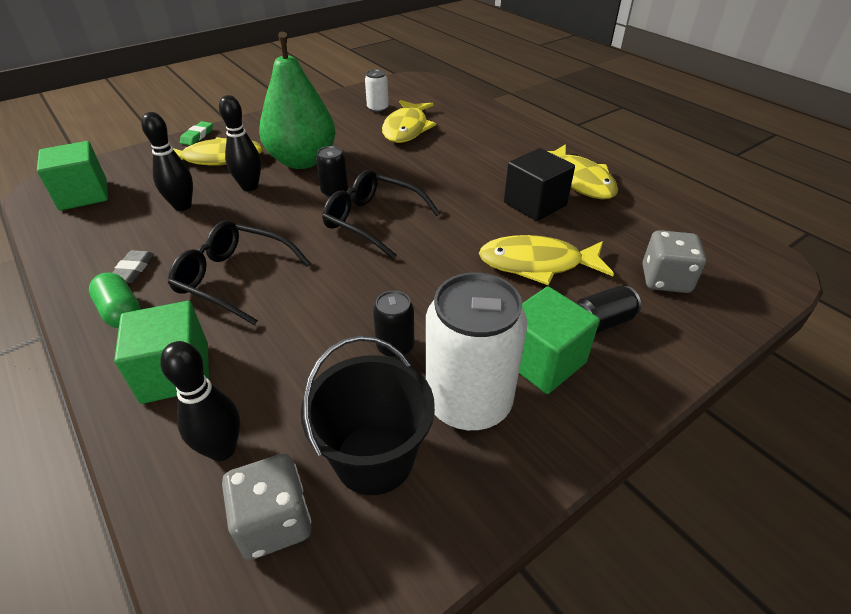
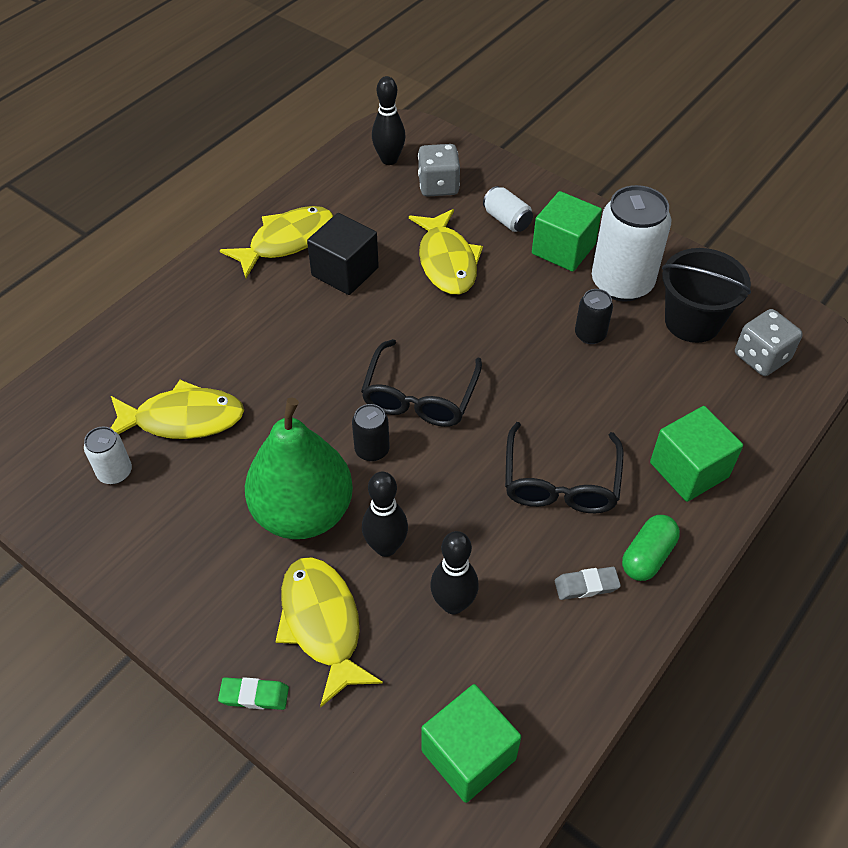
camera: 105 degrees left, 10 degrees up
(222, 449) = (733, 406): black bowling pin -> black bowling pin (389, 159)
(602, 322) = (507, 220): black can -> white can

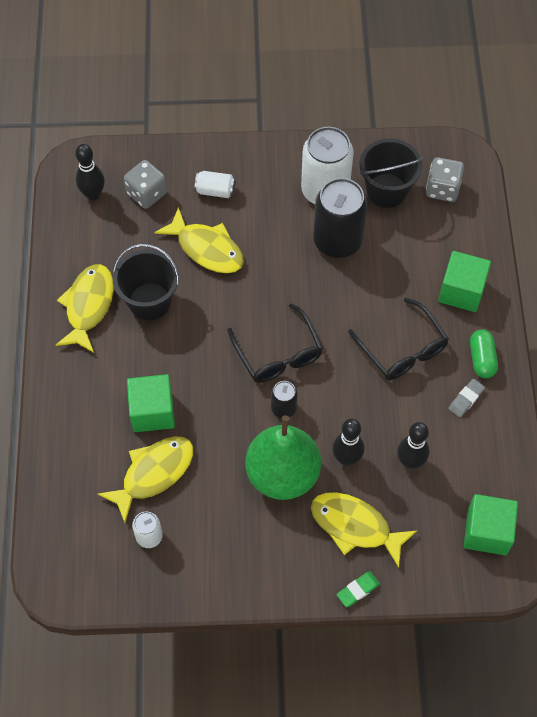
camera: 40 degrees left, 10 degrees up
(345, 271) = (149, 301): black cube -> black bucket
(563, 249) = (269, 189): green cube -> green cube (152, 412)
(590, 334) = (337, 241): black can -> black can, size x2.06

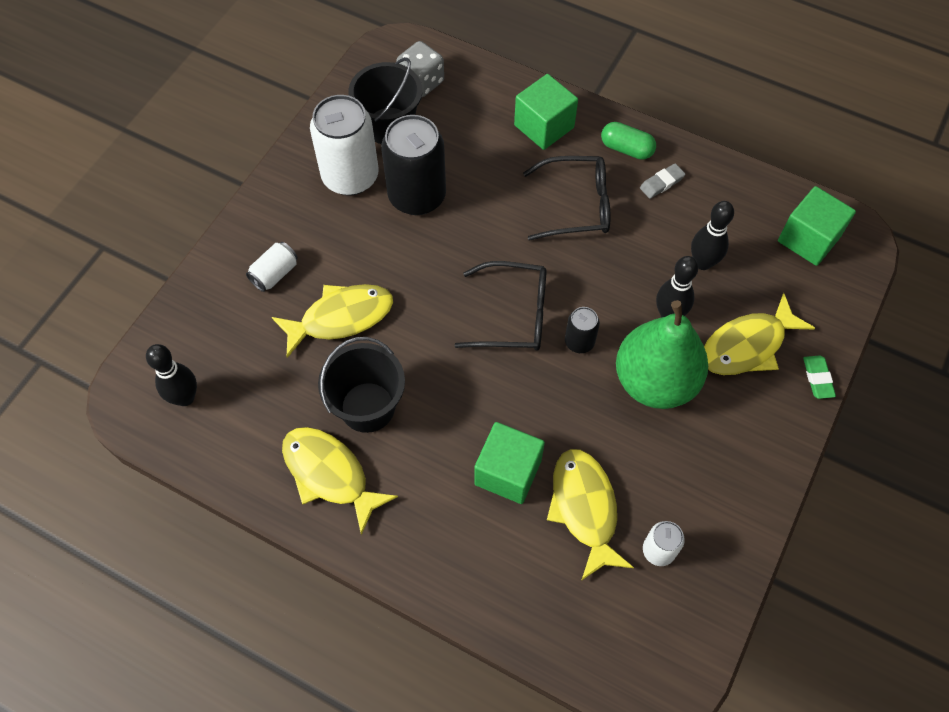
camera: 60 degrees left, 0 degrees up
(146, 193) = (227, 342): grey dice -> none
(466, 399) = (661, 183): grey eraser -> grey eraser turned 75 degrees clockwise

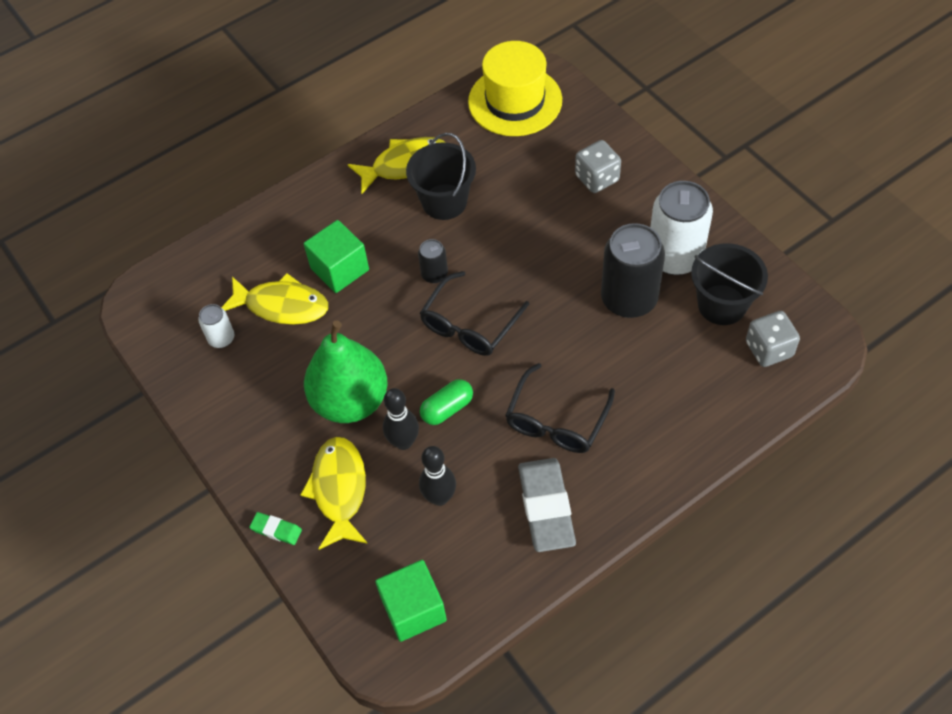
camera: 120 degrees right, 5 degrees down
(185, 397) = (515, 101): black bowling pin -> yellow hat
(275, 274) = (597, 178): white can -> grey dice
(341, 318) = (532, 208): yellow fish -> none
(544, 126) = (665, 433): green cube -> none
(579, 342) = (418, 362): black can -> black can (434, 274)
(626, 149) = (603, 495): green capsule -> green capsule (447, 408)
(661, 183) = (546, 507): grey eraser -> grey eraser, size x2.13

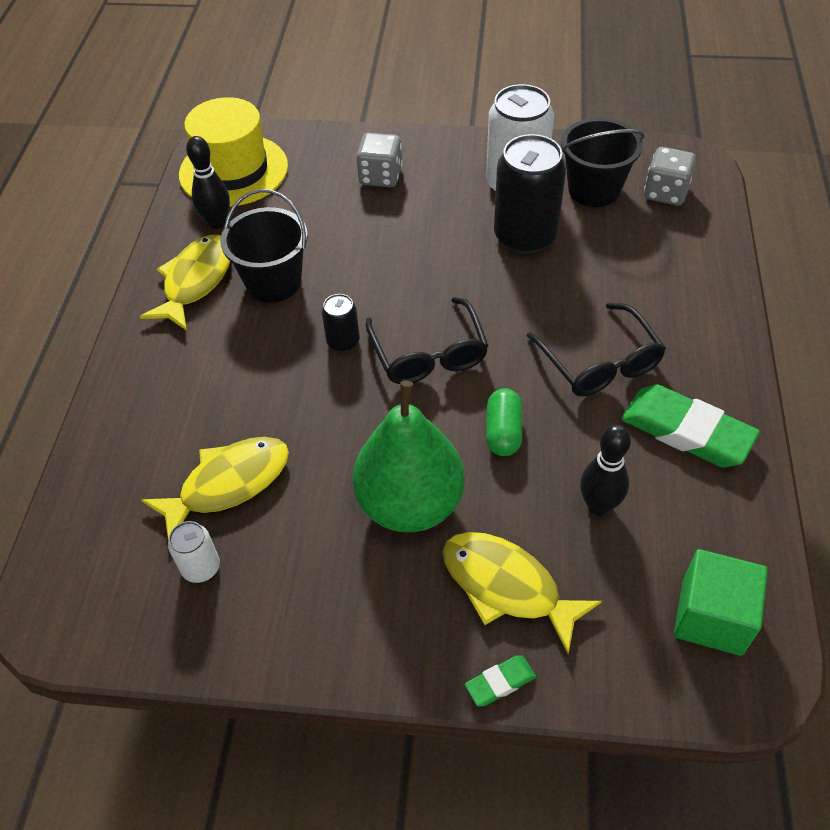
camera: 50 degrees left, 5 degrees down
(340, 269) = (246, 407): green cube -> none
(404, 442) = (505, 492): black bowling pin -> black bowling pin (217, 223)
(546, 507) = (686, 431): grey eraser -> green eraser

